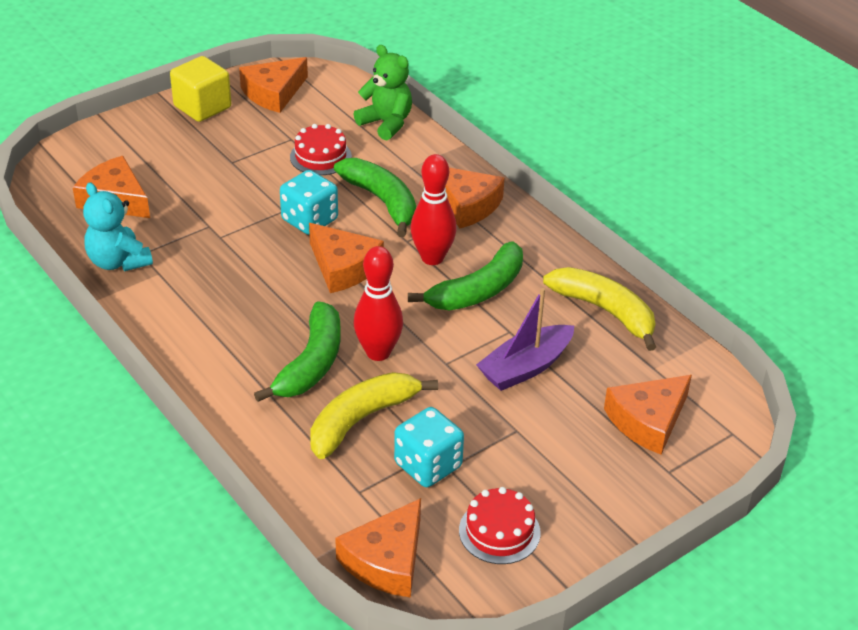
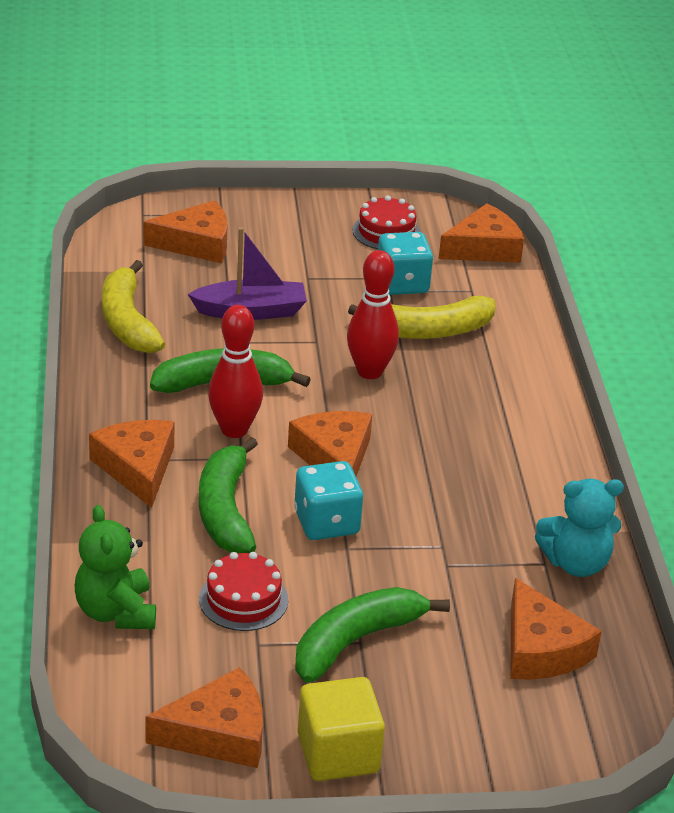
camera: 150 degrees left, 5 degrees down
(118, 261) = (576, 563): turquoise teddy bear -> turquoise teddy bear turned 90 degrees clockwise
(311, 363) = (439, 387): green banana -> green banana (356, 641)

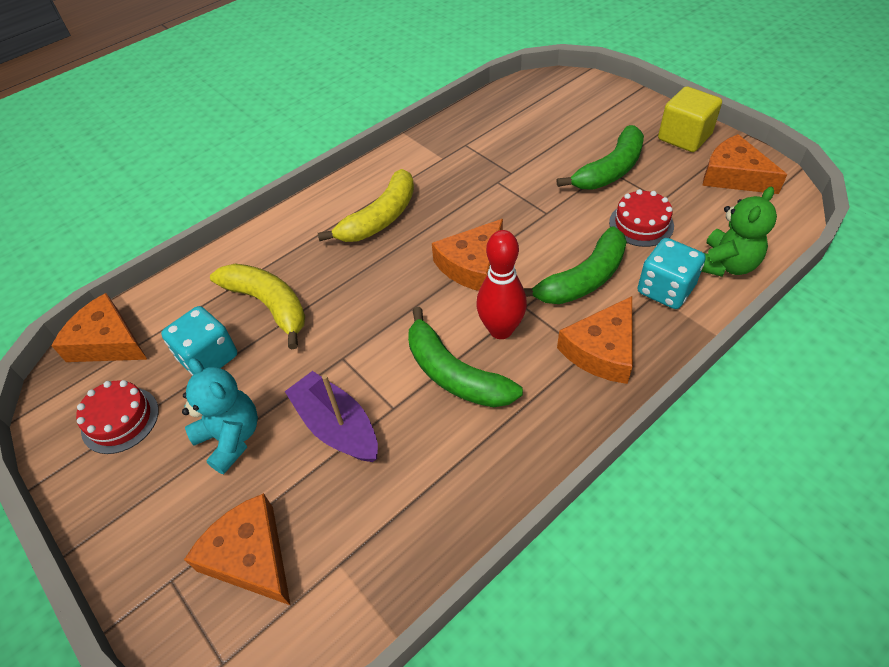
camera: 120 degrees left, 15 degrees up
(127, 321) = (436, 504): yellow banana -> yellow banana (380, 218)
(326, 523) = (536, 232): turquoise dice -> turquoise dice (665, 289)
(356, 641) = (610, 170): green banana -> green banana turned 60 degrees counterclockwise
(369, 371) = (354, 305): red bowling pin -> none
(541, 649) = (531, 117): orange cheese -> none
(576, 563) = (452, 135): turquoise teddy bear -> turquoise teddy bear (231, 438)

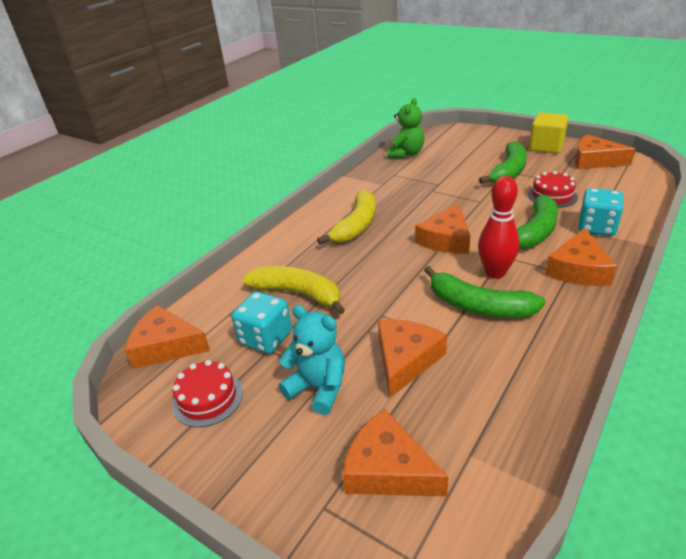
camera: 15 degrees left, 15 degrees down
(337, 426) = (406, 360): purple boat -> orange cheese
(725, 265) = (626, 207): green teddy bear -> green teddy bear (406, 154)

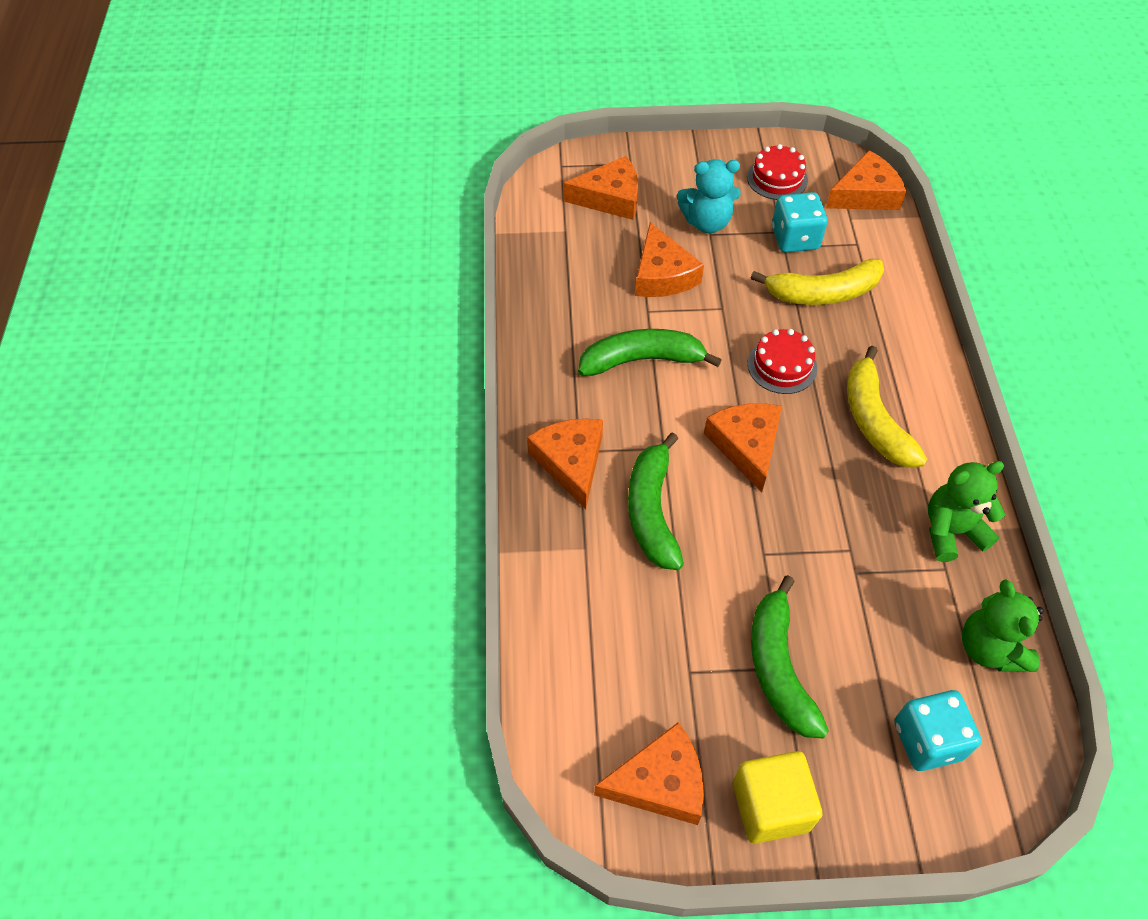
camera: 140 degrees right, 20 degrees up
(375, 182) = (951, 531): none -> green teddy bear
(495, 273) = (654, 415): red bowling pin -> none
(552, 196) = (674, 618): red cake -> red cake (782, 366)
(596, 227) = (581, 560): turquoise dice -> turquoise dice (927, 740)

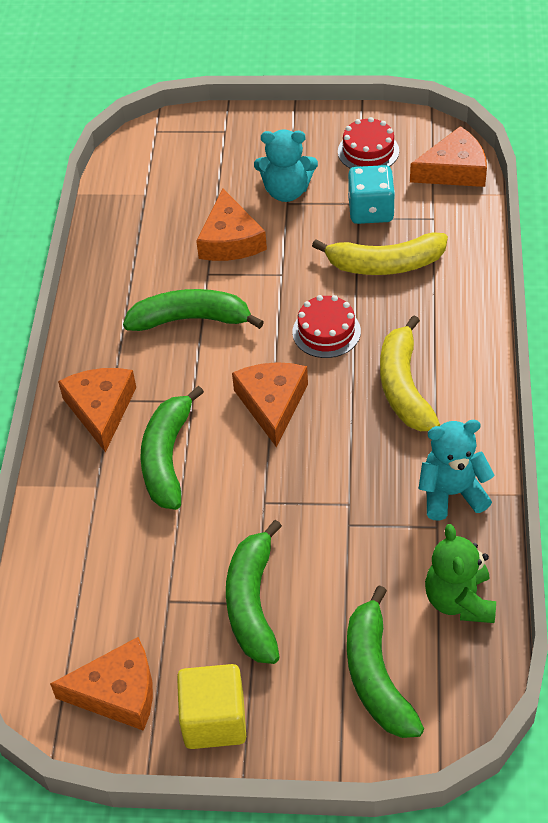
camera: 10 degrees right, 5 degrees down
(610, 198) = (197, 164): orange cheese -> none
(927, 740) = (376, 676): turquoise dice -> green banana
(951, 531) = (452, 493): green teddy bear -> turquoise teddy bear

